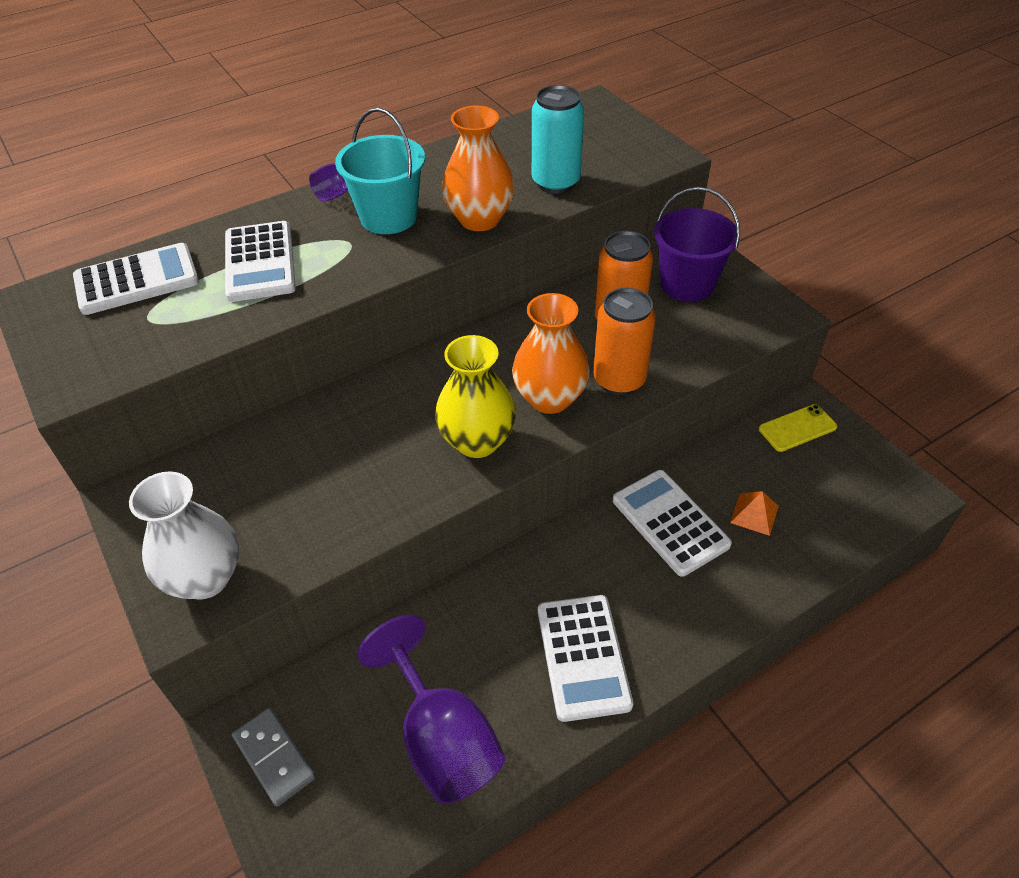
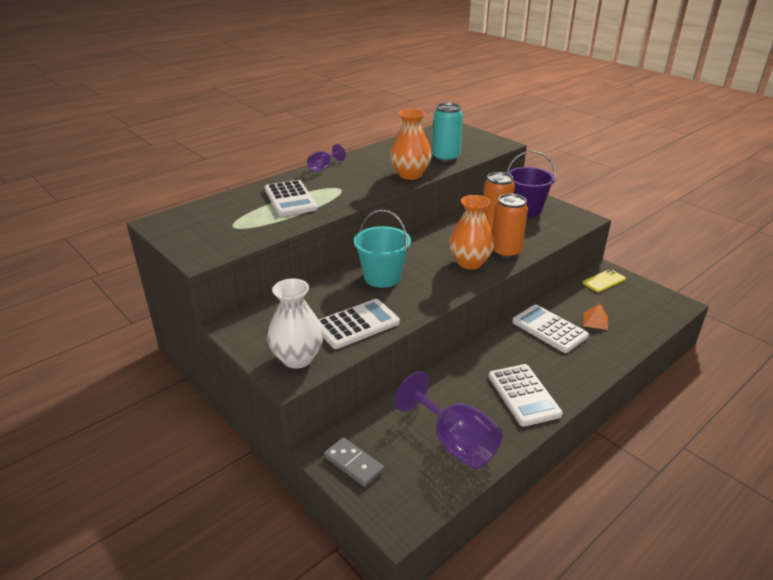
camera: 10 degrees left, 15 degrees down
(137, 280) = (218, 211): white calculator -> white calculator (357, 324)
(388, 217) = (357, 177): turquoise bucket -> turquoise bucket (382, 277)
(477, 441) = (436, 284): yellow vase -> none

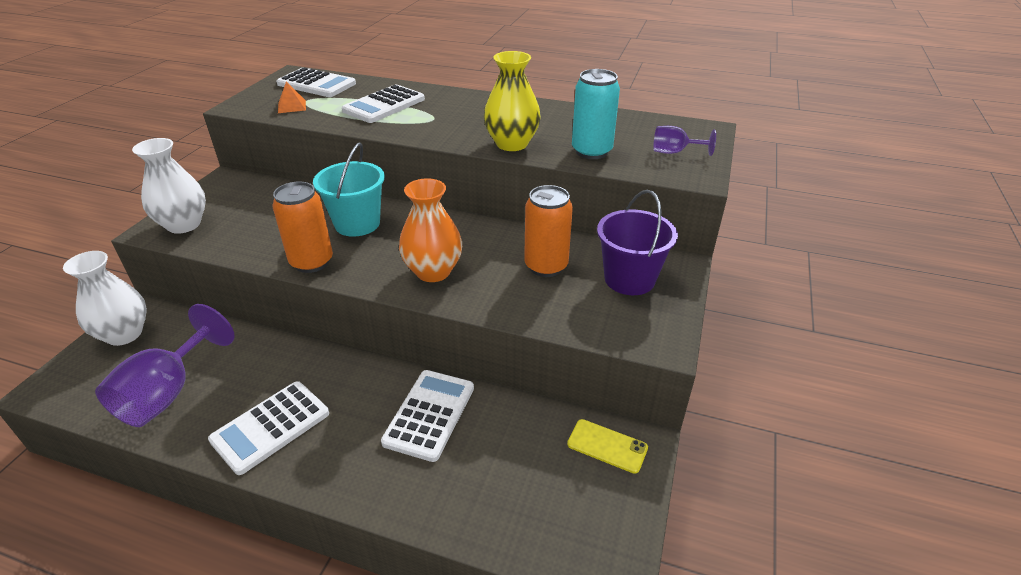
camera: 60 degrees right, 5 degrees up
(323, 168) = (476, 98): purple goblet -> purple goblet (674, 152)
(354, 464) = (124, 334): grey domino -> white vase
(357, 324) = (254, 237): white calculator -> white calculator (316, 84)
(410, 175) = (512, 144): orange vase -> yellow vase
(505, 252) = (484, 292): orange can -> orange can (312, 262)
(595, 321) = (482, 461): orange pyramid -> orange pyramid (291, 106)

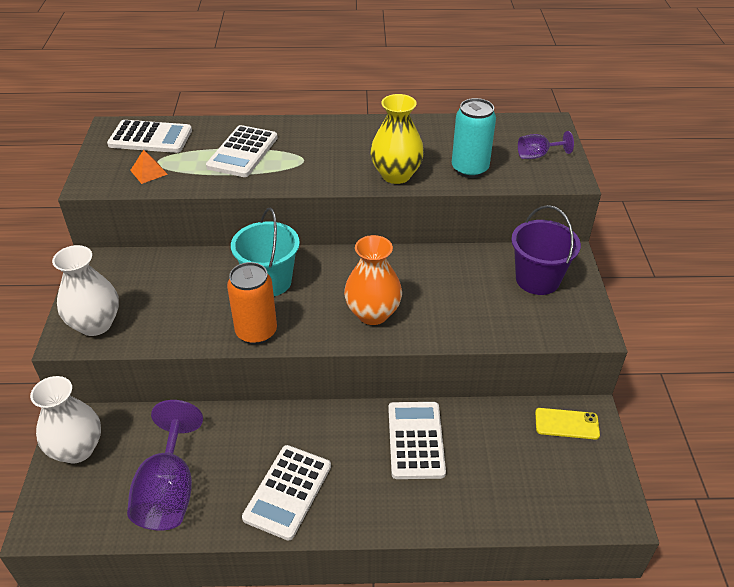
camera: 20 degrees left, 5 degrees up
(546, 266) = (464, 284): orange can -> none

